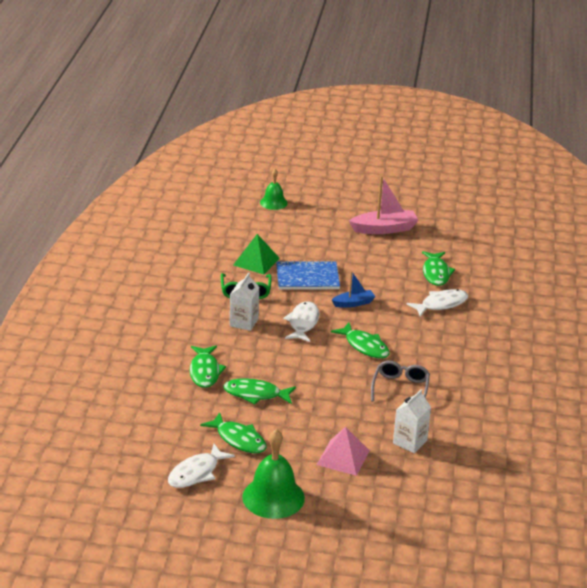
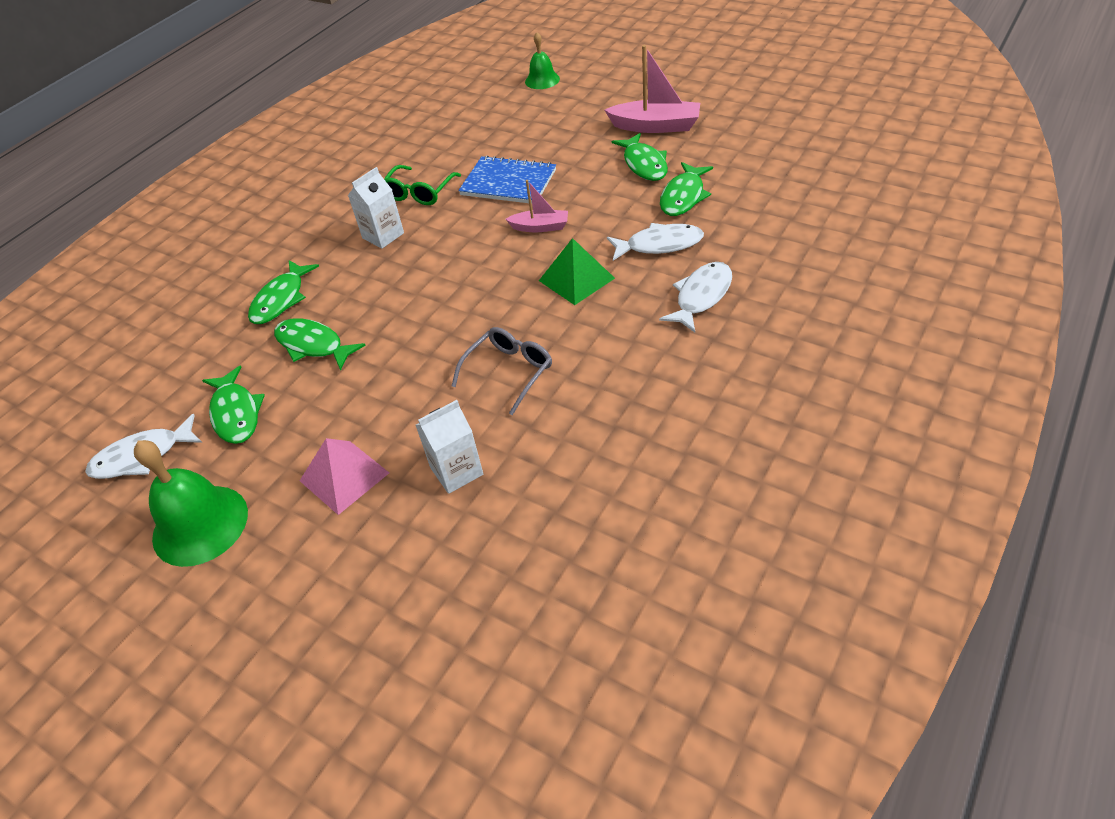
camera: 30 degrees right, 15 degrees up
(256, 261) = (463, 154): green pyramid -> green pyramid (576, 279)
(303, 323) = (454, 247): white fish -> white fish (701, 296)
(353, 303) = (540, 227): blue boat -> pink boat
(365, 346) = (508, 295): green fish -> green fish (644, 164)

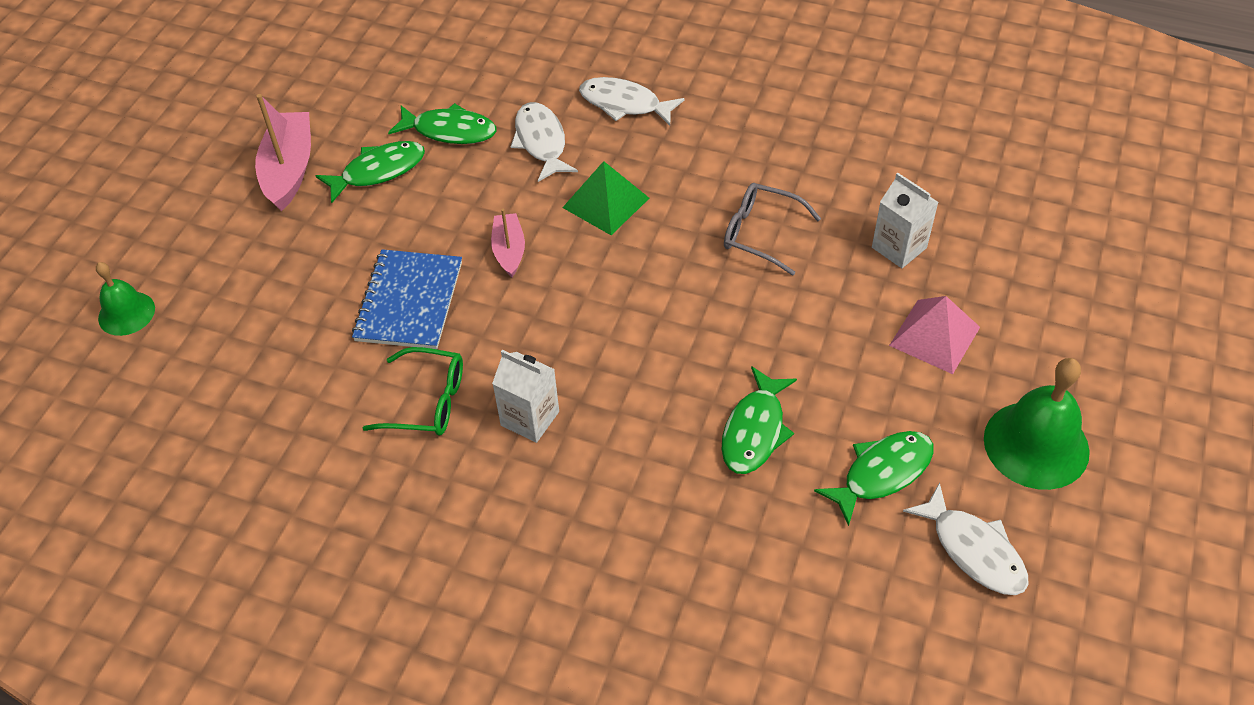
camera: 105 degrees left, 5 degrees up
(281, 299) = (676, 501): green fish -> none

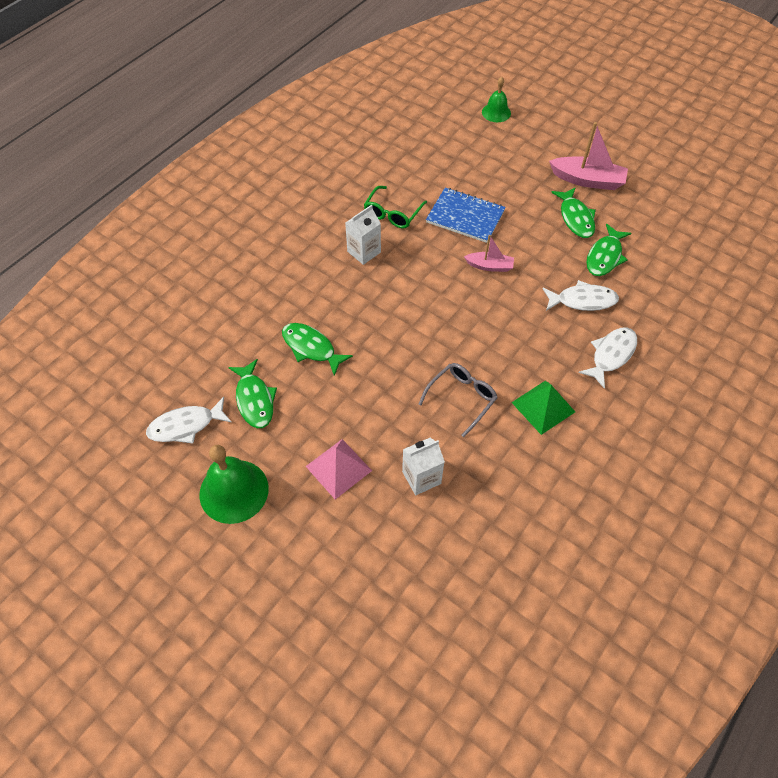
camera: 105 degrees right, 5 degrees up
(605, 202) = (516, 321): green pyramid -> green pyramid (543, 407)

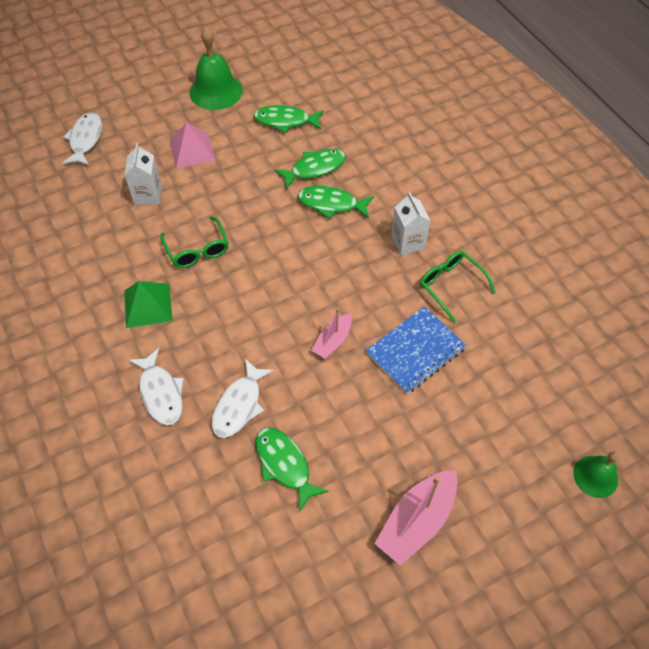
camera: 115 degrees right, 0 degrees up
(186, 426) = (287, 80): white fish -> white fish (85, 139)
(462, 398) = (197, 250): grey glasses -> green glasses
(575, 218) = (358, 467): green fish -> green fish (331, 204)

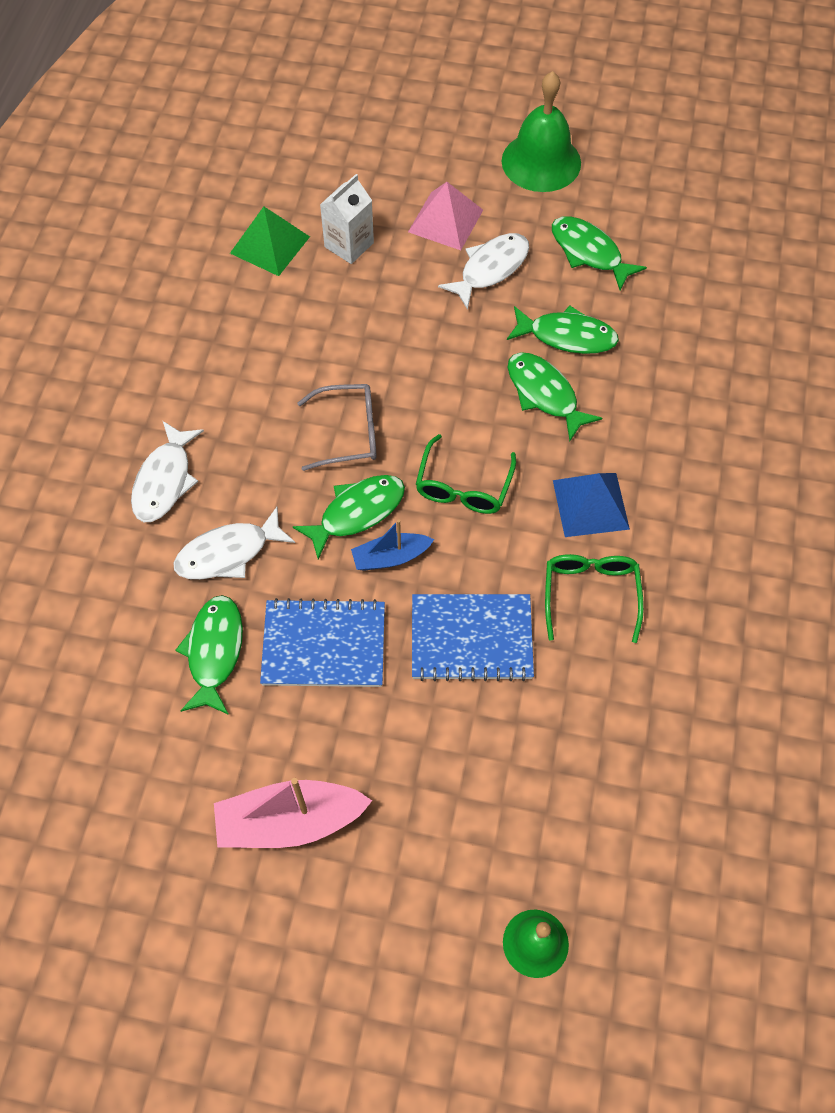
camera: 40 degrees right, 5 degrees up
(85, 139) = (341, 134): white fish -> white fish (490, 269)
(148, 305) = (236, 375): green pyramid -> green pyramid (270, 245)
(197, 250) = (343, 346): green glasses -> green glasses (463, 486)
(245, 293) = (348, 433): none -> grey glasses
(291, 331) = (357, 512): none -> green fish
(332, 341) = (390, 557): pink boat -> blue boat
(342, 413) = (324, 645): none -> blue notebook
(407, 242) = (591, 504): white carton -> blue pyramid

